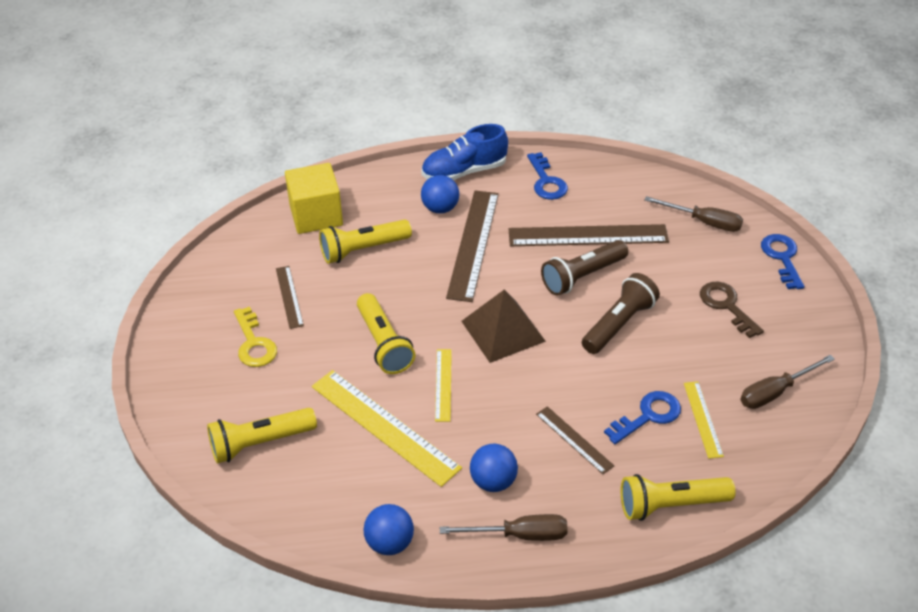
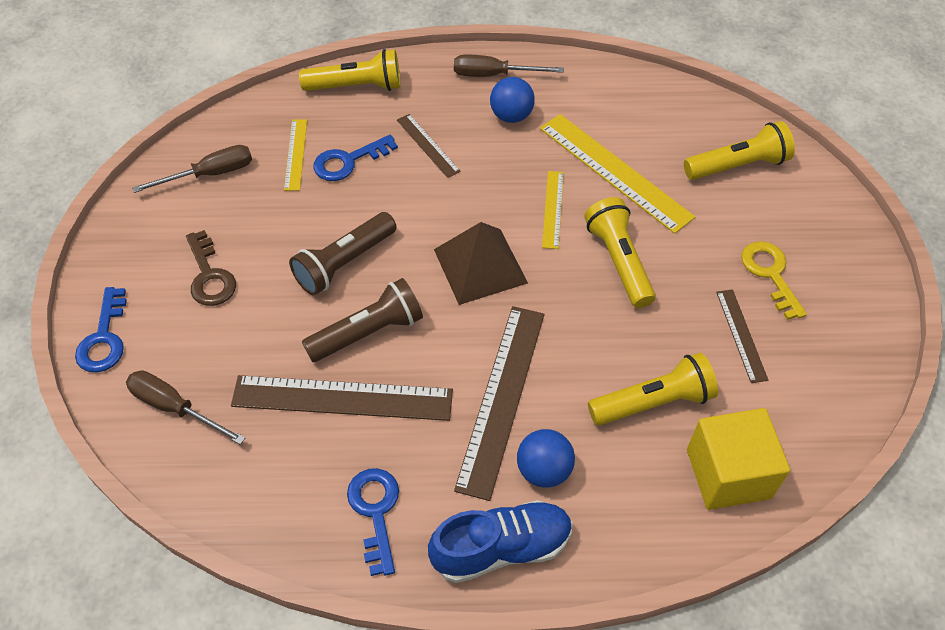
camera: 175 degrees left, 10 degrees up
(390, 543) = (606, 77): blue ball -> none

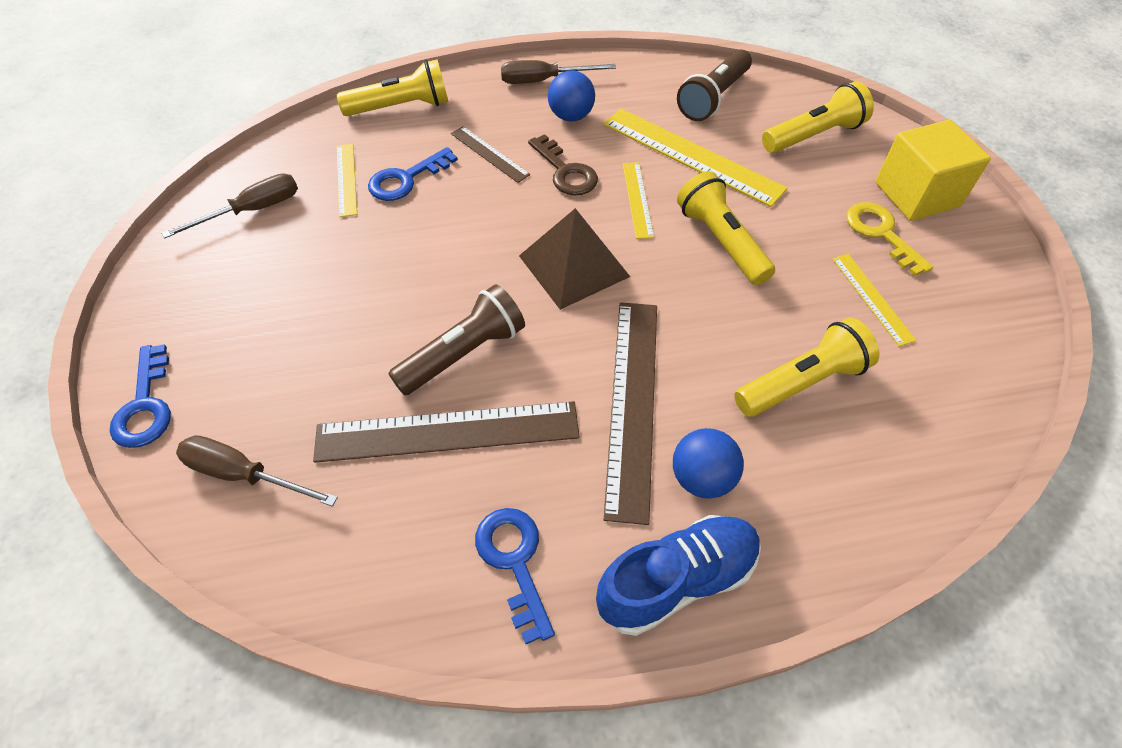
camera: 10 degrees left, 0 degrees up
(209, 275) = (266, 317): brown key -> brown key (565, 171)
(344, 263) = (421, 283): brown flashlight -> brown flashlight (713, 98)
(728, 473) = (908, 448): yellow cube -> yellow cube (917, 194)
(741, 335) = (872, 298): brown ruler -> yellow ruler

